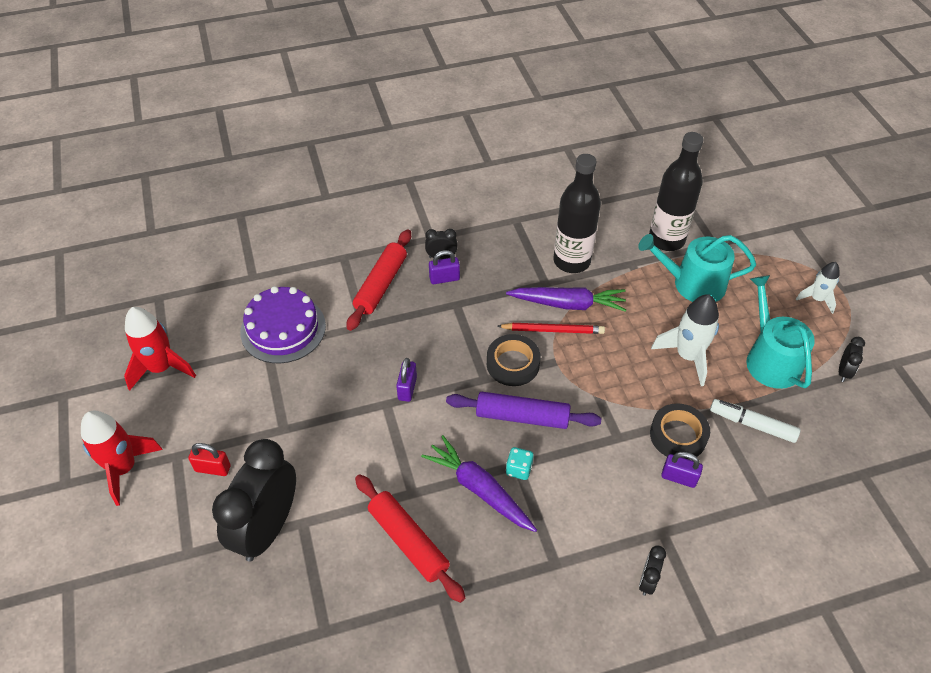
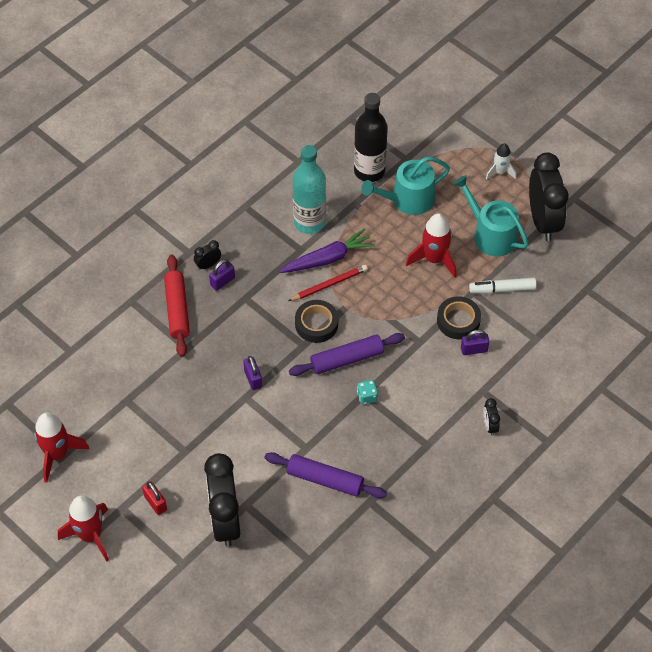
camera: 30 degrees left, 5 degrees up
(213, 468) = (155, 503): red padlock -> red padlock turned 75 degrees clockwise
(283, 329) = (127, 380): purple cake -> none
(408, 541) = (325, 479): red rolling pin -> purple rolling pin
(479, 489) = (349, 423): purple carrot -> none
(571, 261) = (309, 222): black bottle -> turquoise bottle
(687, 356) = (434, 259): white rocket -> red rocket
(843, 372) = (543, 221): black clock -> black clock, size x2.42

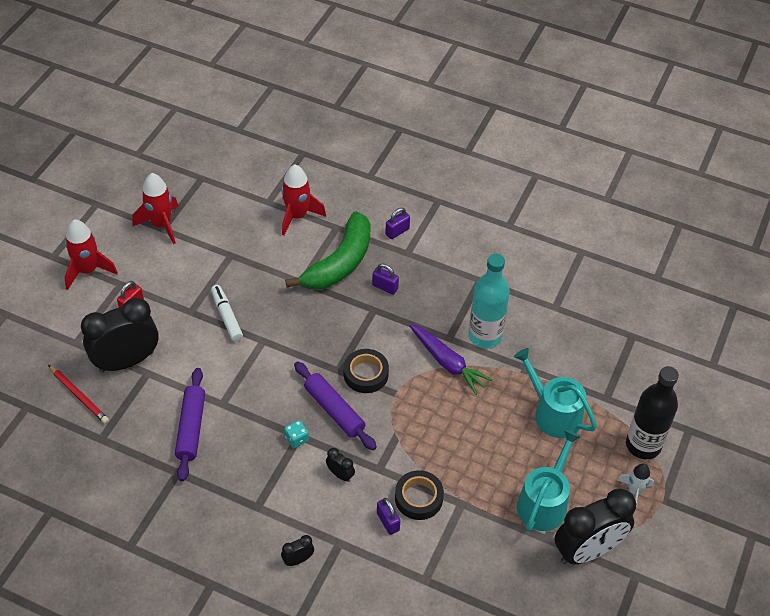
camera: 70 degrees right, 5 degrees down
(177, 310) = (340, 263): red rolling pin -> green banana
(208, 265) = (399, 271): black clock -> black clock (340, 474)
(253, 379) = (285, 340): purple padlock -> purple padlock (397, 231)
(329, 284) = (417, 372): red pencil -> red pencil (79, 396)
(369, 171) = (573, 369): black bottle -> black bottle (643, 445)
(434, 259) = (487, 456): red rocket -> red rocket (297, 216)
(502, 289) = (477, 530): white marker -> white marker (227, 316)

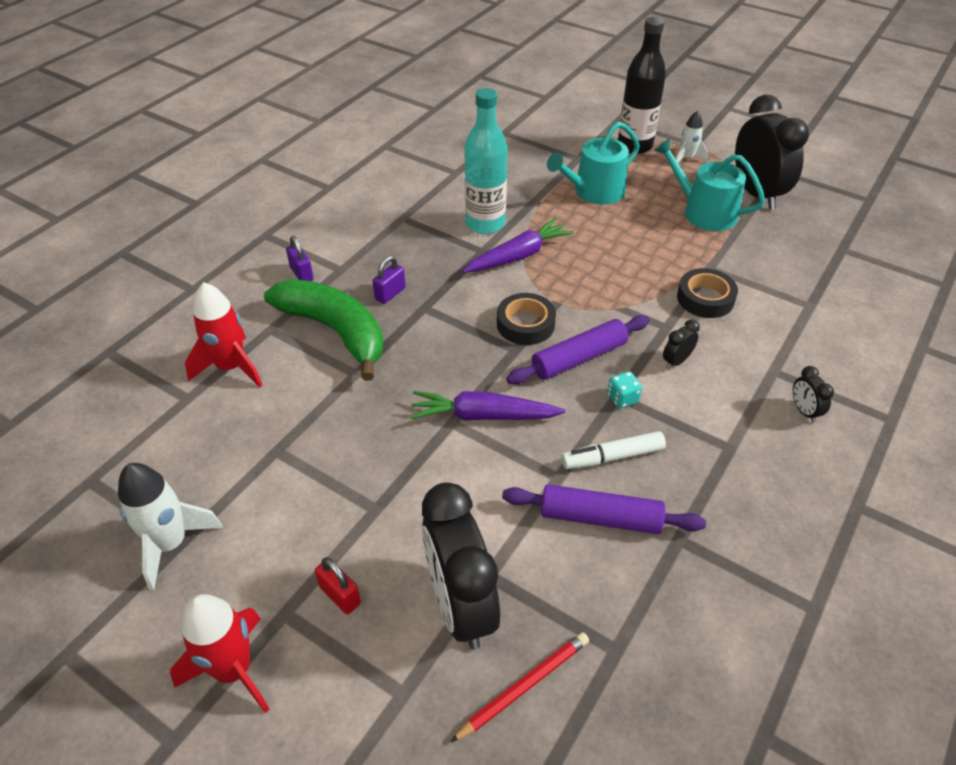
camera: 80 degrees left, 5 degrees down
(161, 225) = (171, 544): red rocket -> white rocket
(227, 316) = (397, 462): white marker -> white marker (612, 457)
(270, 357) = (483, 416): none -> purple carrot
(388, 522) = (739, 326): purple padlock -> none

